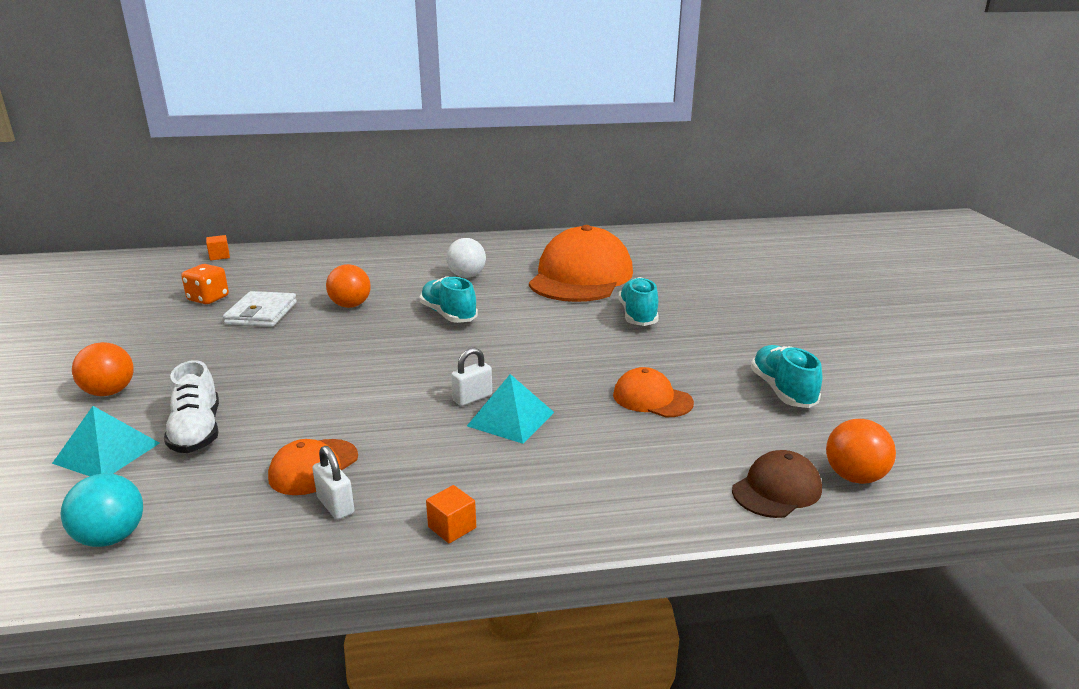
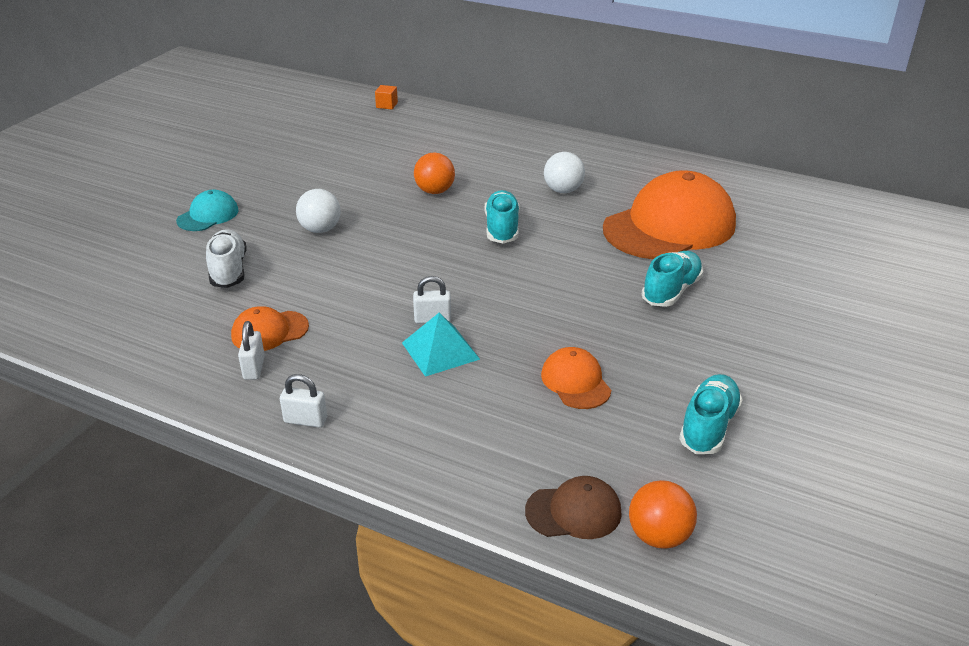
camera: 35 degrees right, 10 degrees up
(107, 453) = (167, 266): turquoise pyramid -> none
(109, 392) = (208, 215): orange ball -> turquoise cap
(111, 537) = (120, 331): turquoise ball -> none
(197, 432) = (228, 271): white shoe -> white shoe turned 150 degrees clockwise
(208, 299) = (340, 149): orange dice -> none
(261, 313) = (363, 177): white wallet -> none
(266, 366) = (320, 229): none -> white ball
(452, 527) = (305, 420): orange cube -> white padlock

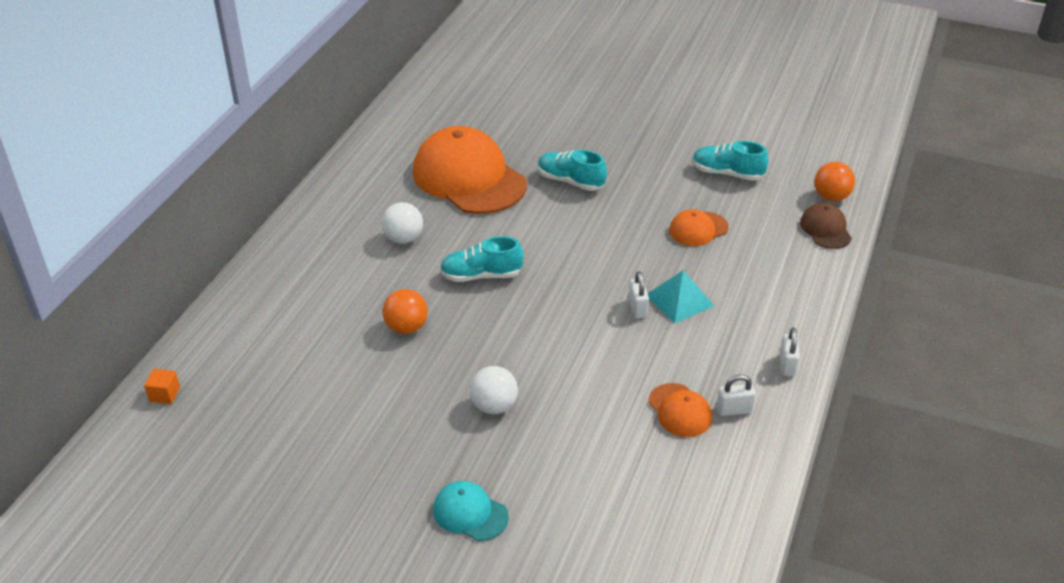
camera: 95 degrees left, 5 degrees up
(228, 271) = (585, 465): white shoe -> none

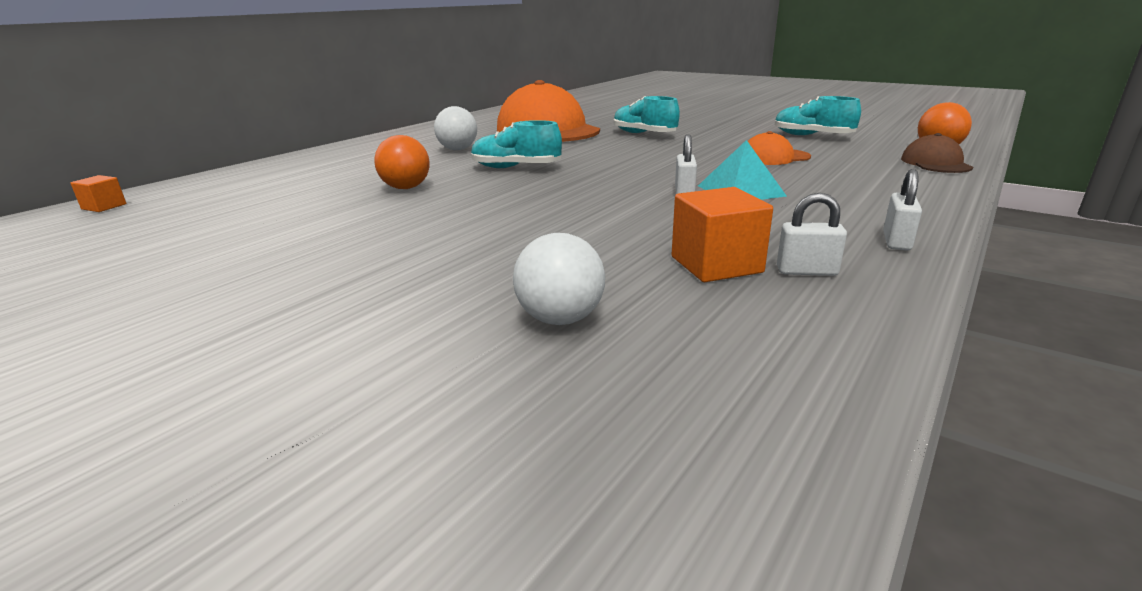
camera: 15 degrees right, 15 degrees down
(470, 513) = (311, 330): turquoise cap -> none
(494, 406) = (450, 241): white ball -> white ball (560, 319)
(680, 410) = (716, 265): orange cap -> orange cube

